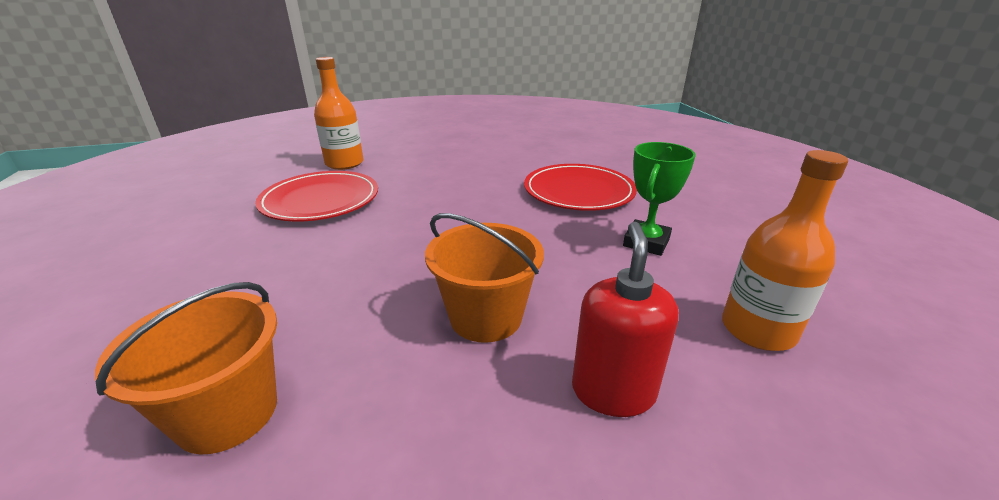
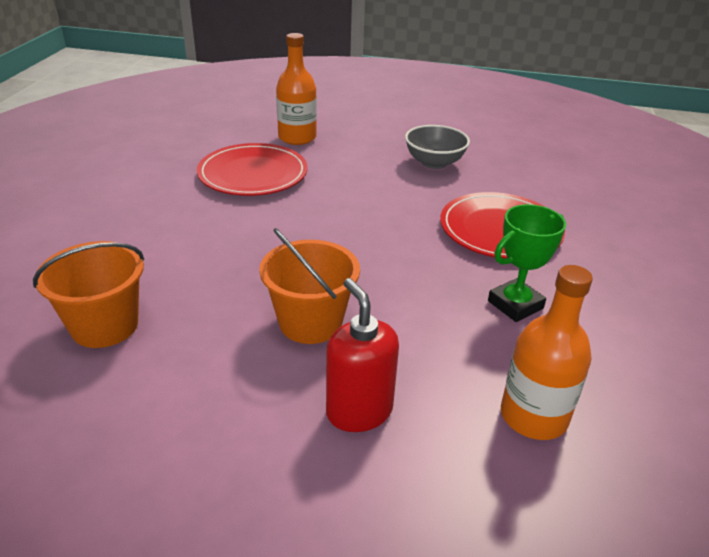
camera: 25 degrees right, 5 degrees up
(482, 157) = (434, 163): none -> grey bowl
(613, 391) = (359, 411): red soap dispenser -> red soap dispenser turned 60 degrees counterclockwise

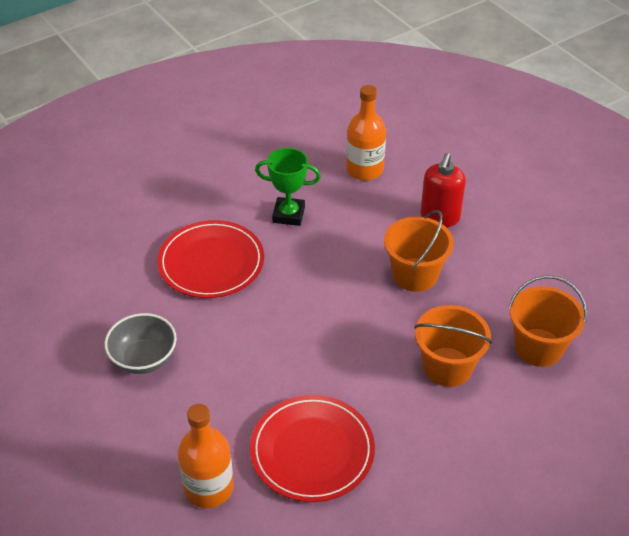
camera: 135 degrees left, 10 degrees up
(194, 263) = (447, 367): none -> orange bucket

